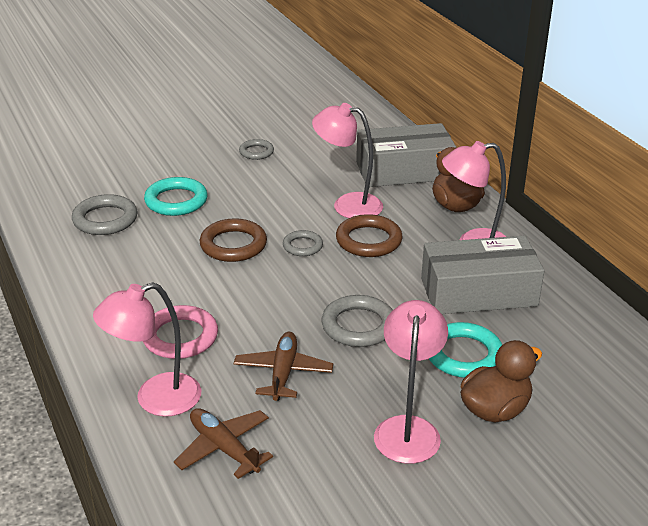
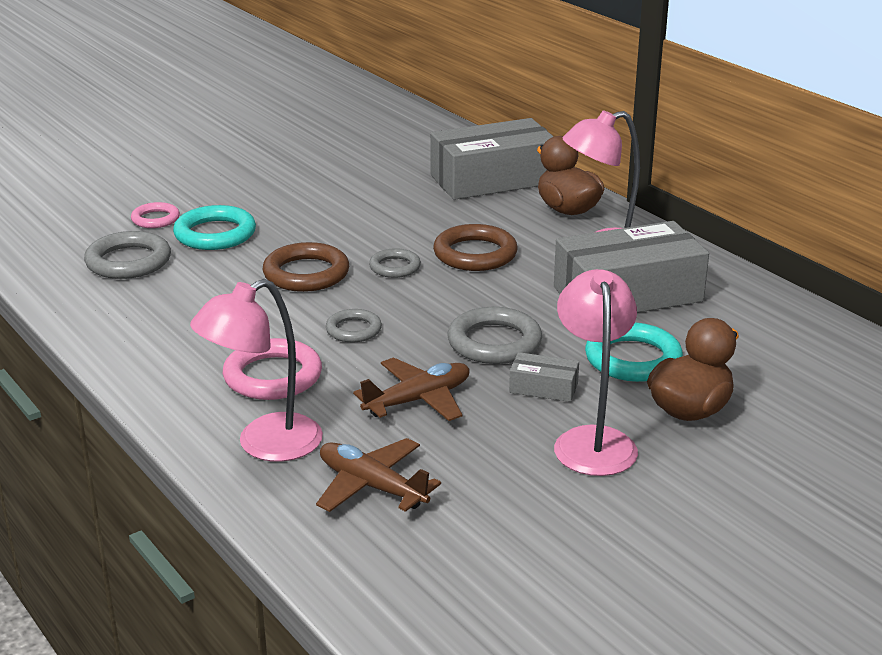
camera: 10 degrees left, 5 degrees down
(136, 182) = (155, 219): none -> pink ring
(256, 152) = (300, 174): grey ring -> grey ring (353, 330)
(283, 373) = (418, 400): brown plane -> brown plane turned 60 degrees clockwise
(347, 204) = (435, 219): pink lamp -> none
(384, 373) = (543, 388): none -> grey box

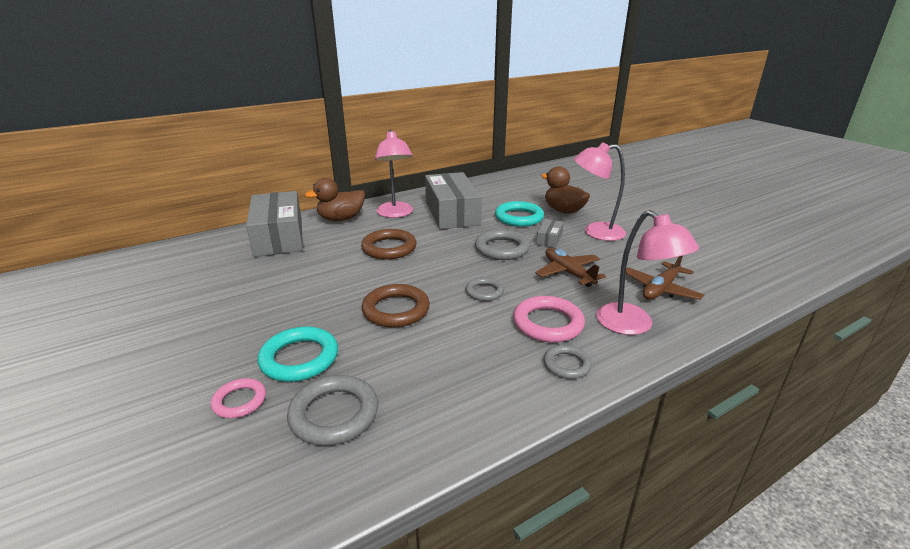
camera: 85 degrees left, 0 degrees up
(395, 267) = (397, 275): grey ring -> grey ring (566, 365)

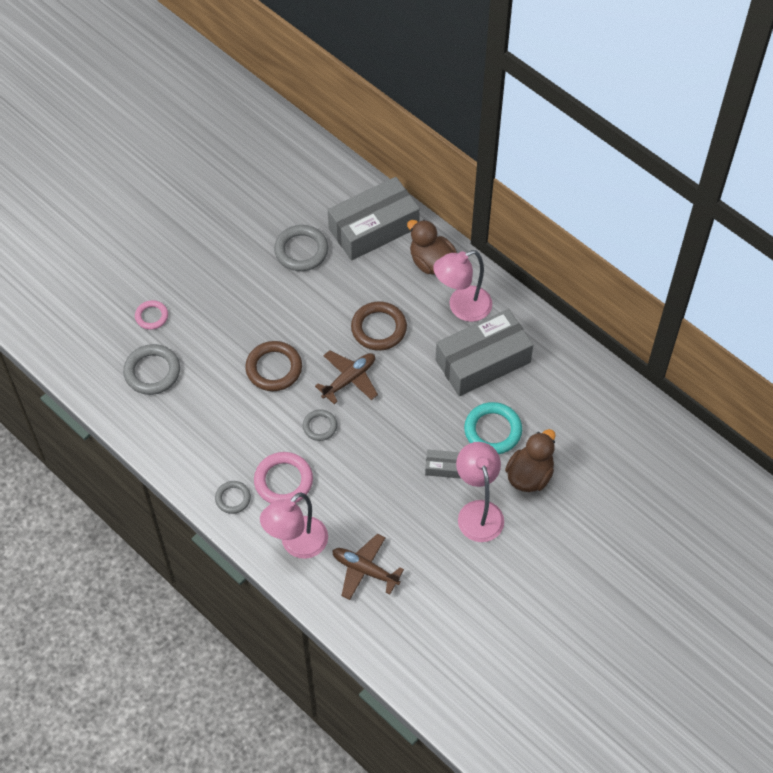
camera: 75 degrees right, 30 degrees up
(299, 358) = (199, 329): turquoise ring -> none
(502, 248) = (408, 426): grey ring -> grey ring (301, 250)
(568, 273) = (374, 490): brown plane -> brown plane (349, 379)

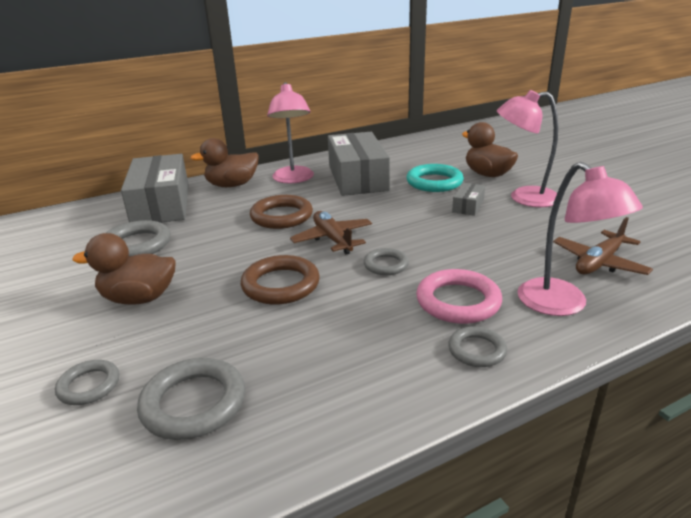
camera: 70 degrees left, 30 degrees down
(151, 316) = (89, 386): pink ring -> grey ring
(234, 293) = (139, 298): none -> brown duck

